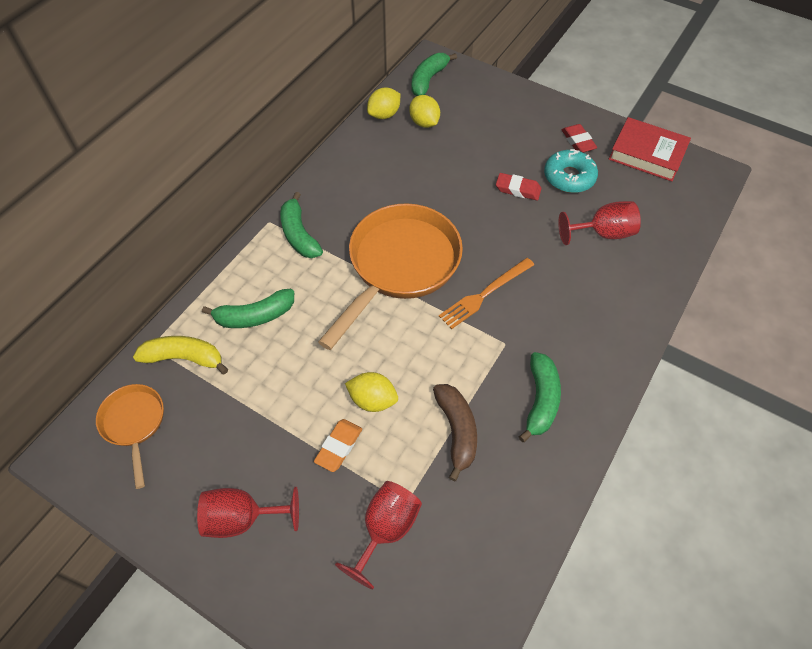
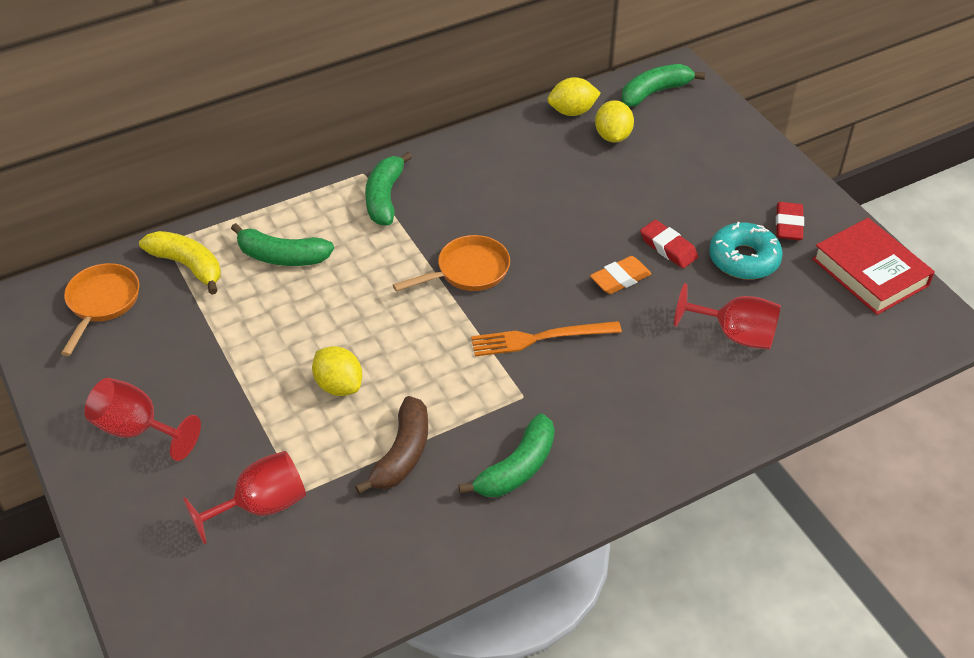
camera: 30 degrees right, 10 degrees down
(339, 447) = (273, 412): orange eraser -> orange eraser (620, 279)
(399, 266) = (468, 271): orange pan -> orange pan, size x0.51

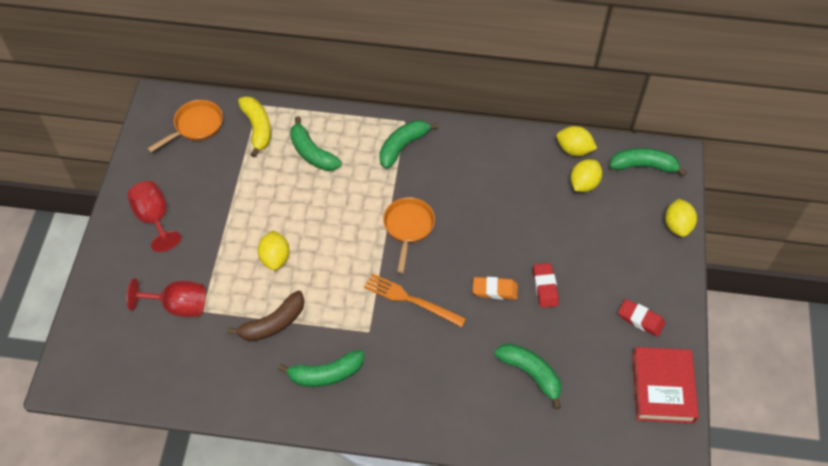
camera: 35 degrees right, 10 degrees up
(468, 271) = (408, 228): orange pan -> orange pan turned 90 degrees counterclockwise
(735, 335) = (531, 374): red goblet -> green banana
(738, 126) = (677, 225): none -> yellow lemon
(743, 259) = (586, 325): turquoise donut -> none
(788, 225) = (640, 319): red eraser -> red eraser turned 75 degrees clockwise

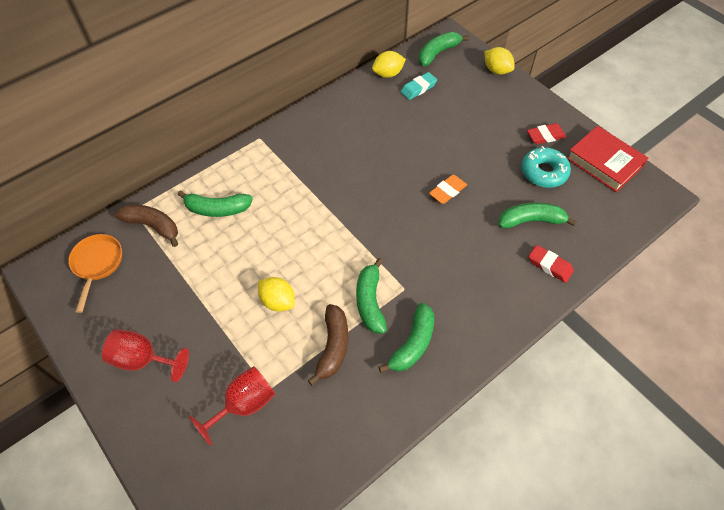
camera: 45 degrees left, 0 degrees up
(257, 128) = (153, 226): yellow banana -> brown banana
(403, 146) = (278, 154): green banana -> green banana (370, 301)
(408, 228) = (346, 201): orange pan -> none
(411, 300) = (405, 243): orange fork -> none
(545, 287) = (473, 164): red eraser -> red eraser (549, 265)
(584, 184) = (418, 88): yellow lemon -> turquoise eraser
(596, 347) = (543, 172): none -> turquoise donut

